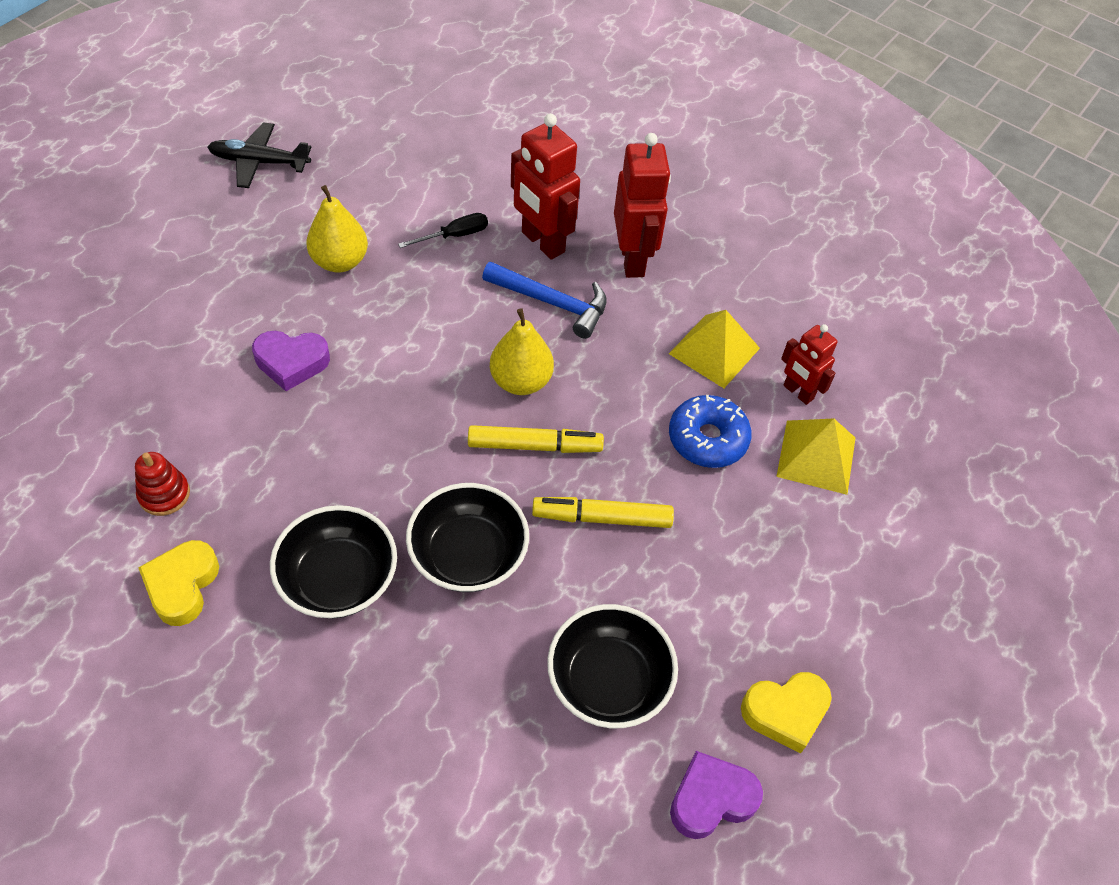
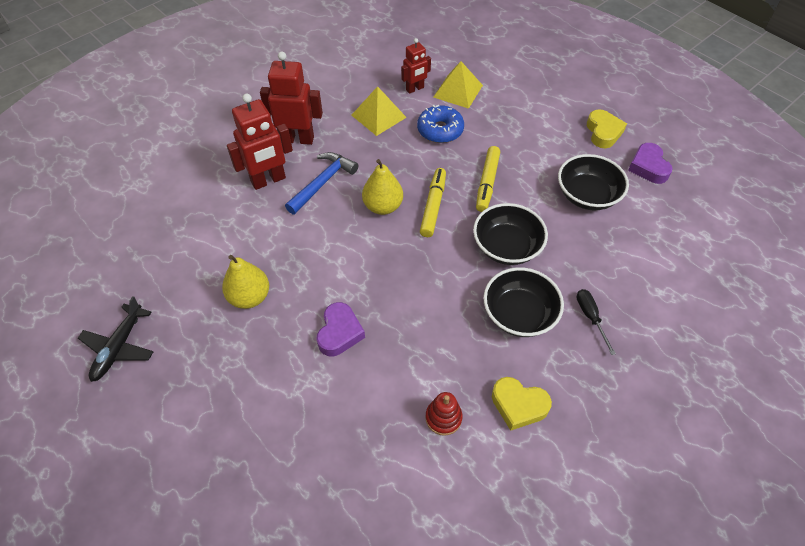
camera: 75 degrees left, 0 degrees up
(454, 235) = (246, 226): black screwdriver -> black screwdriver (590, 317)

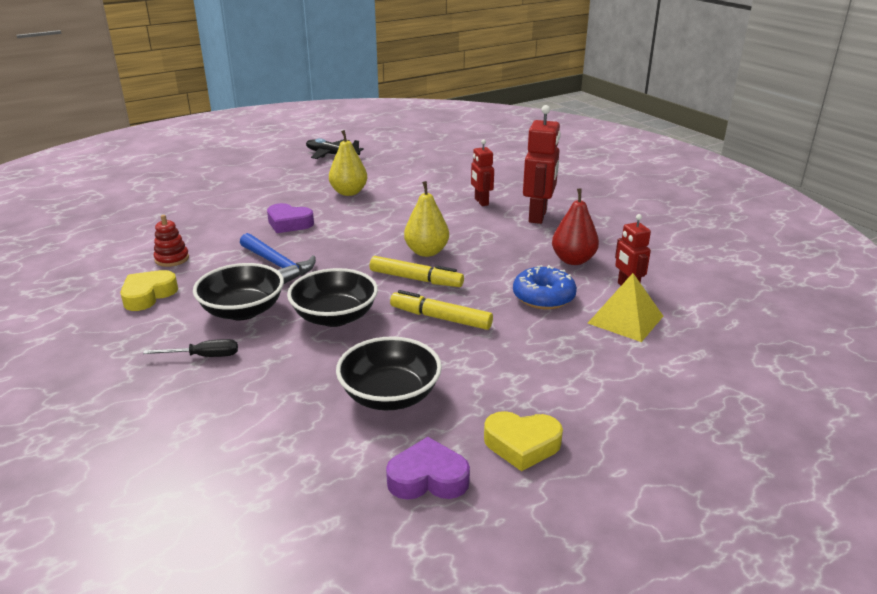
camera: 100 degrees right, 25 degrees down
(268, 180) = (481, 202): red robot -> red robot, size x0.60
(323, 183) = (470, 225): blue hammer -> blue hammer (278, 265)
(378, 116) = (573, 260): yellow pyramid -> red pear

